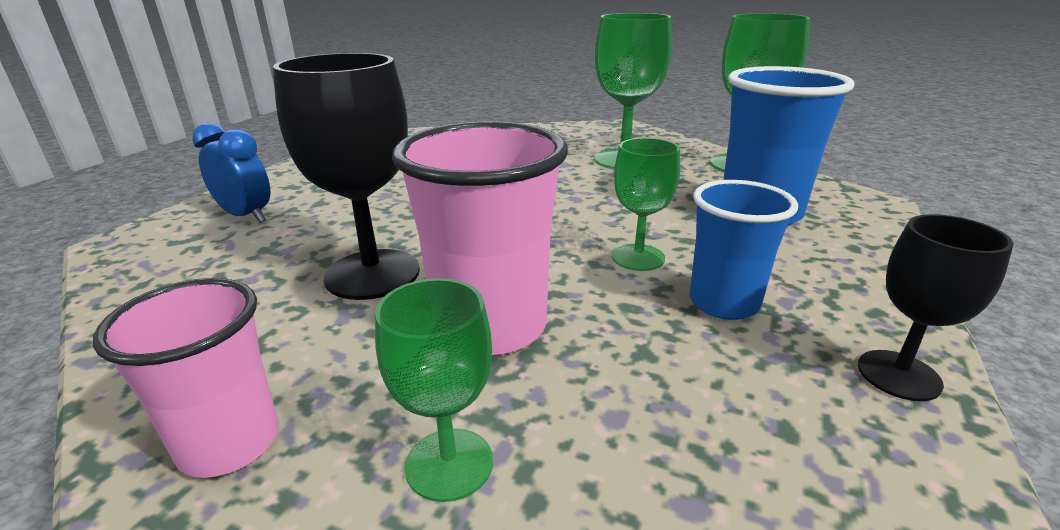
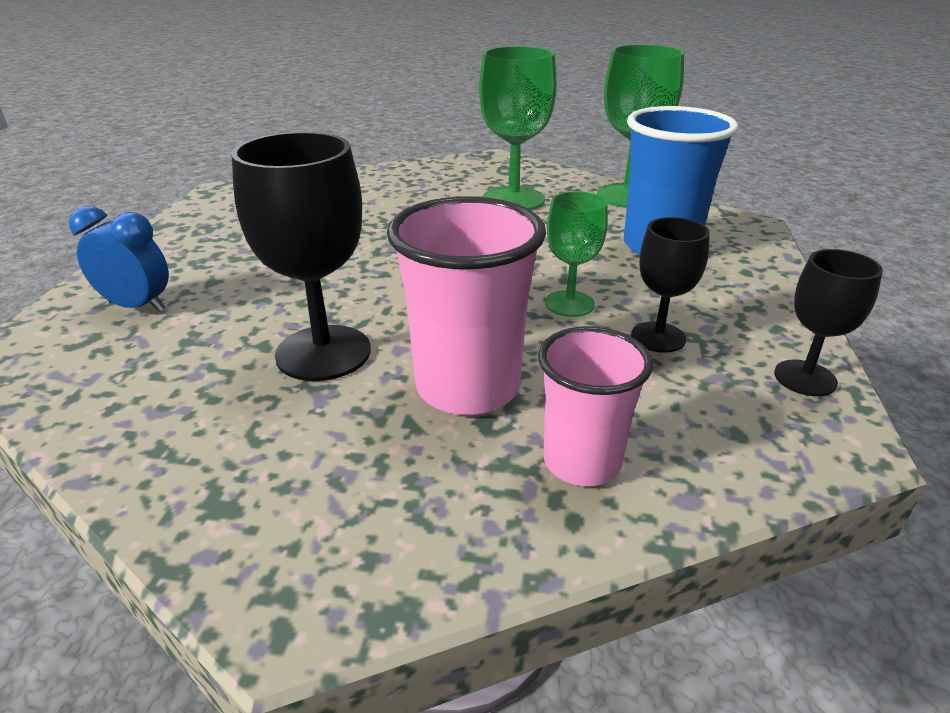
camera: 15 degrees left, 5 degrees up
(230, 443) = (289, 526): pink cup -> pink cup (581, 462)
(449, 464) = (492, 505): green goblet -> none
(724, 303) = (658, 337): blue cup -> black goblet

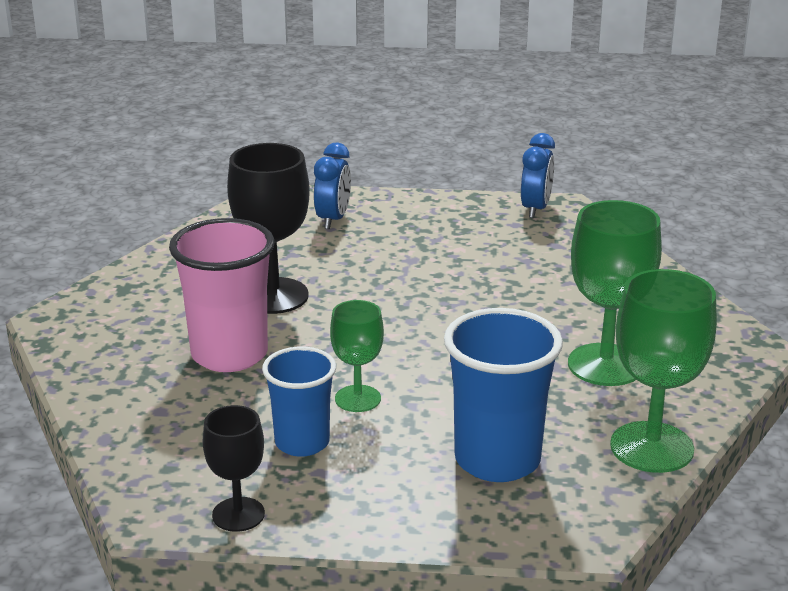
camera: 85 degrees right, 5 degrees down
(217, 201) = (535, 209): none -> blue clock
(581, 462) = (144, 400): pink cup -> none
(658, 337) = (302, 442): black goblet -> blue cup

